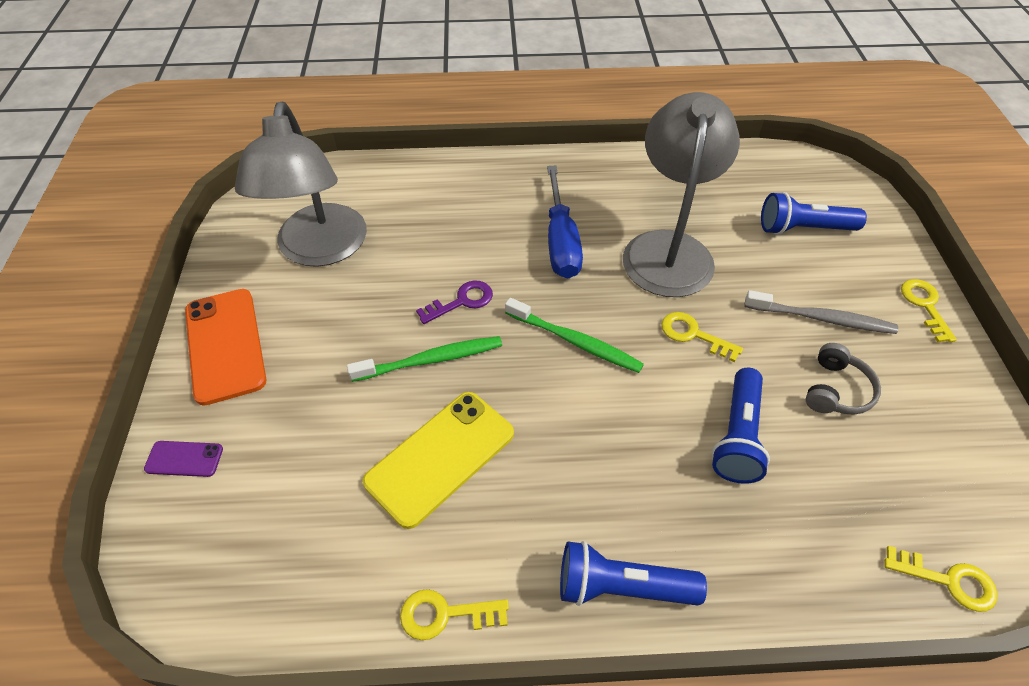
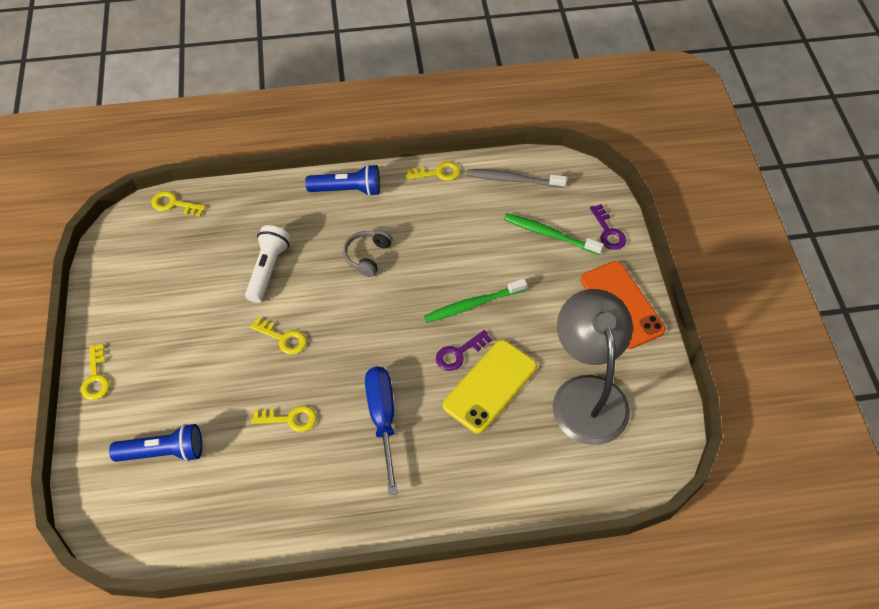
camera: 175 degrees right, 5 degrees up
(184, 459) = (608, 231): purple phone -> purple key
(440, 457) = (454, 243): yellow phone -> yellow phone (490, 386)
(575, 342) = (371, 326): green toothbrush -> green toothbrush (549, 234)
(668, 248) = (289, 419): grey lamp -> yellow key
(737, 436) = (268, 269): blue flashlight -> white flashlight
(822, 318) = (182, 359): grey toothbrush -> grey toothbrush (513, 179)
(836, 390) = (193, 304): grey headphones -> grey headphones (367, 256)

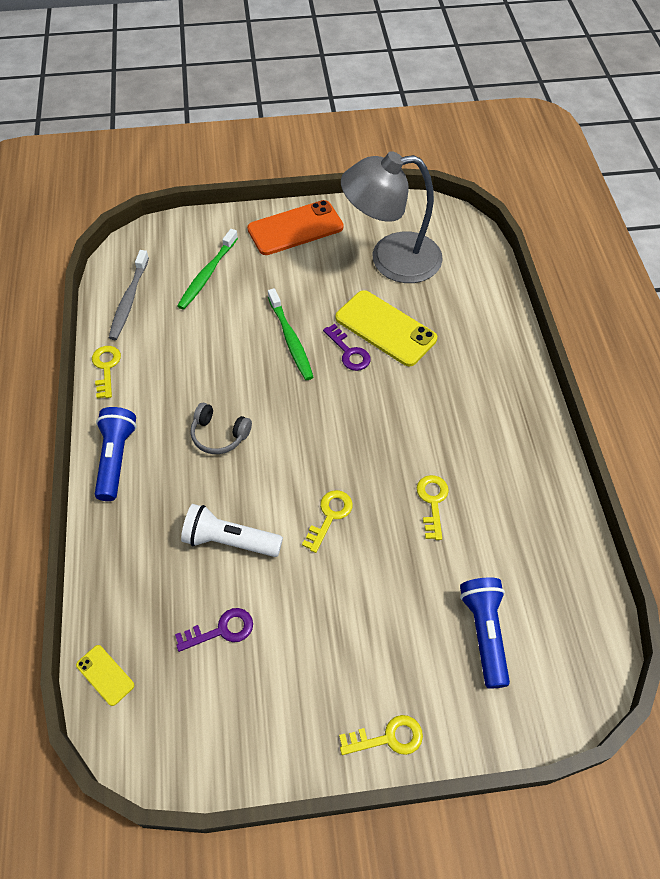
camera: 90 degrees left, 0 degrees up
(174, 204) = (105, 675): yellow key -> yellow phone
(382, 419) = (427, 416): blue screwdriver -> none
(608, 231) = (209, 231): purple key -> purple key (221, 630)

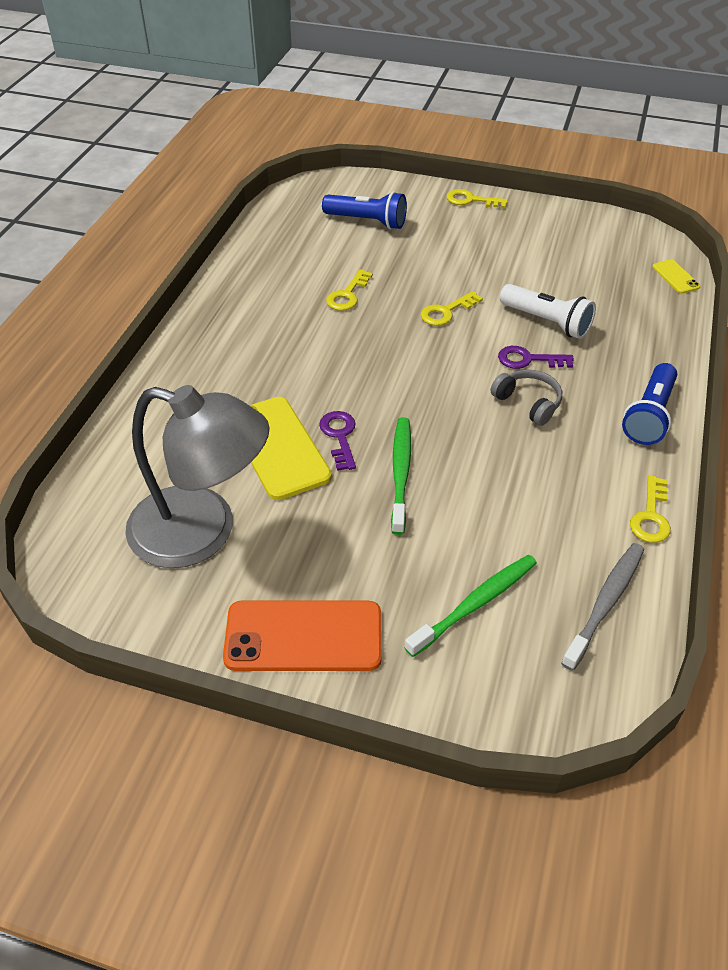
camera: 155 degrees left, 10 degrees down
(221, 630) = (573, 274): purple key -> purple key (528, 359)
(484, 632) = (367, 221): blue flashlight -> blue flashlight turned 90 degrees counterclockwise

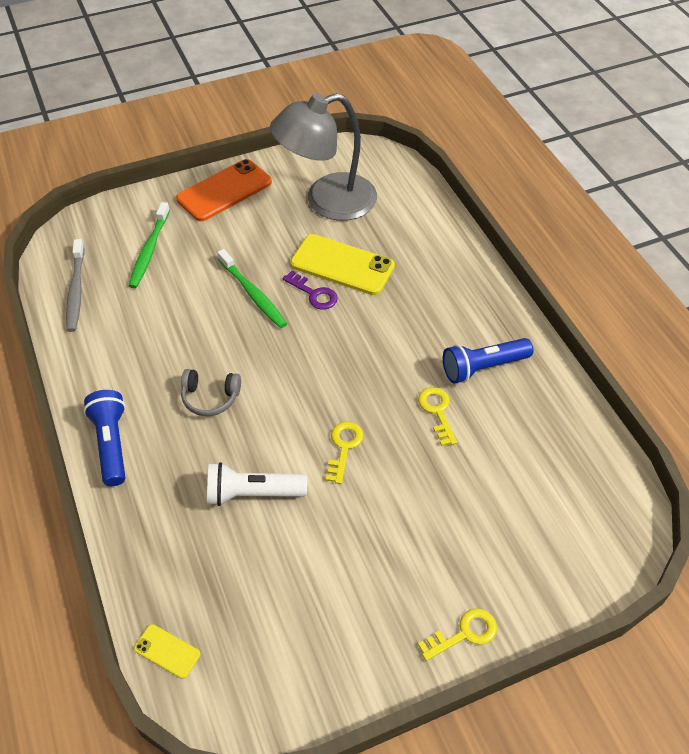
camera: 140 degrees right, 5 degrees up
(367, 221) = (522, 516): blue flashlight -> blue flashlight (483, 367)
(528, 359) = (238, 440): purple key -> none
(651, 516) = (73, 360): yellow key -> none

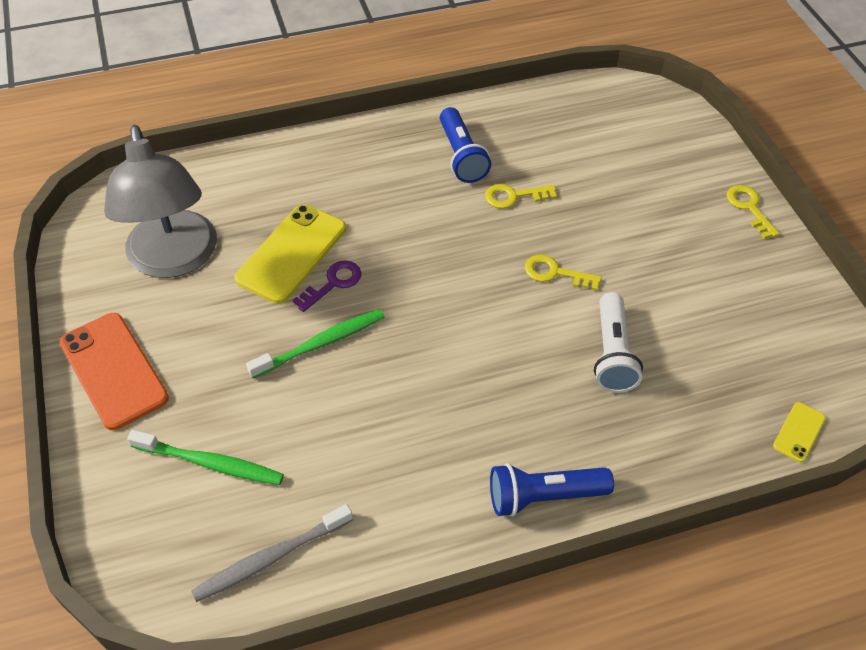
camera: 85 degrees left, 0 degrees up
(76, 291) = (270, 558): grey toothbrush -> grey toothbrush turned 150 degrees clockwise
(210, 397) = (480, 391): grey headphones -> none

